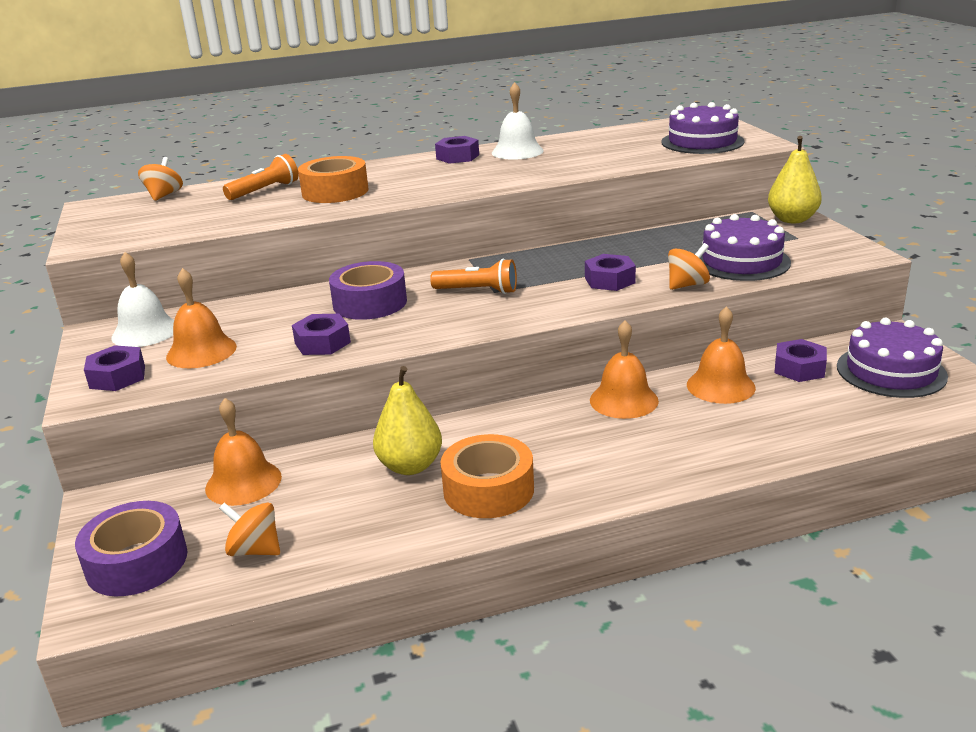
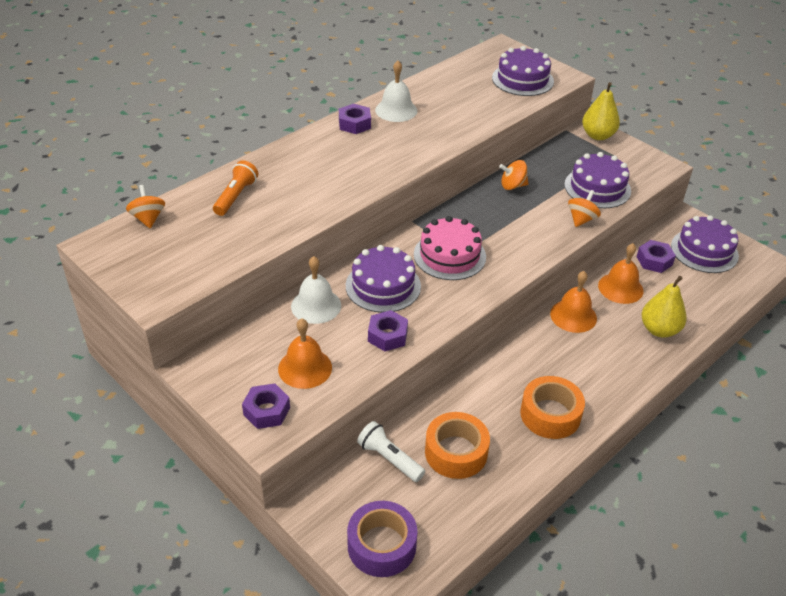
camera: 30 degrees left, 15 degrees up
(145, 332) = (236, 359): white bell -> white bell (316, 305)
(243, 482) = (389, 459): orange bell -> white flashlight
(255, 550) = (449, 509): orange spinning top -> orange spinning top (512, 186)
(335, 192) = (299, 188): orange tape -> orange tape (456, 452)
(370, 303) = (383, 286): purple tape -> purple cake
(410, 466) = (487, 410): yellow pear -> yellow pear (659, 330)
(478, 291) = (449, 255): orange flashlight -> pink cake
(609, 280) = (529, 225): purple nut -> none

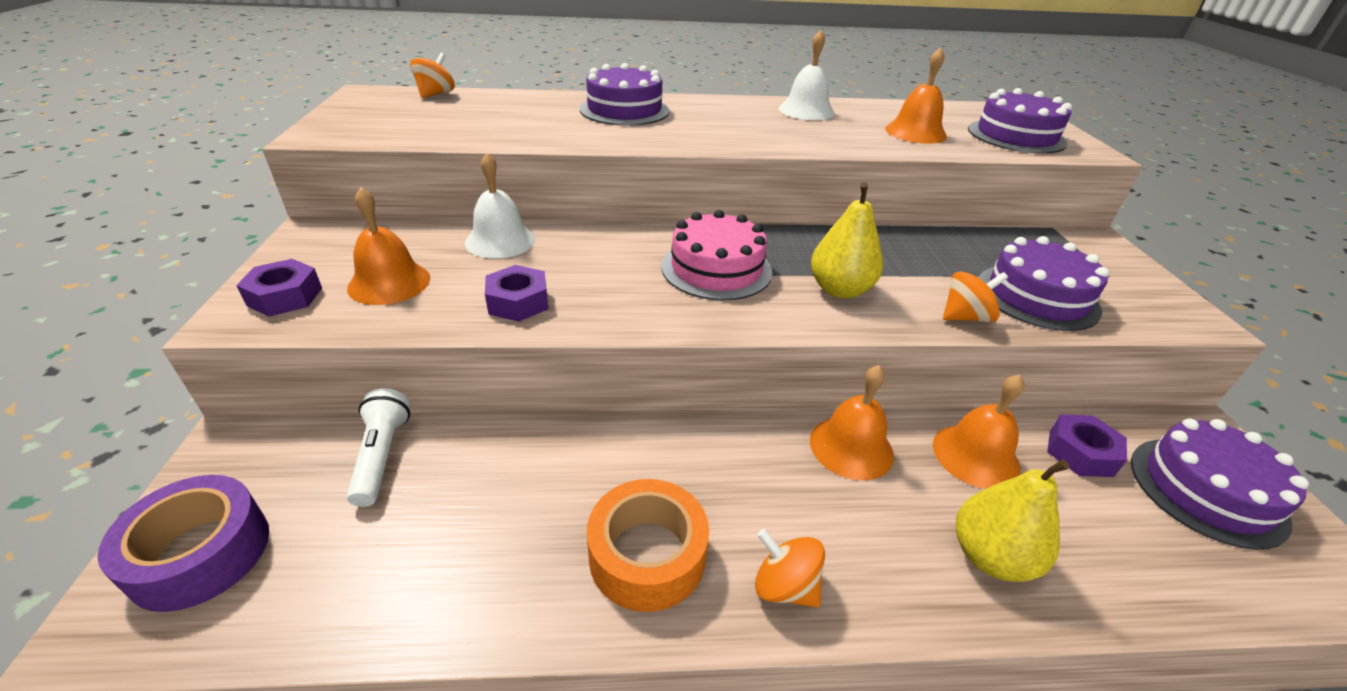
camera: 40 degrees right, 5 degrees down
(236, 196) = (532, 107): orange flashlight -> none
(354, 124) = (742, 105): purple nut -> none
(383, 286) = (594, 258): purple cake -> purple cake (624, 110)
(456, 452) = (457, 507): orange tape -> none
(474, 103) = (915, 132): none -> orange bell
(512, 186) = (900, 245): orange spinning top -> orange spinning top (784, 586)
(598, 135) = (1102, 249): yellow pear -> yellow pear (839, 290)

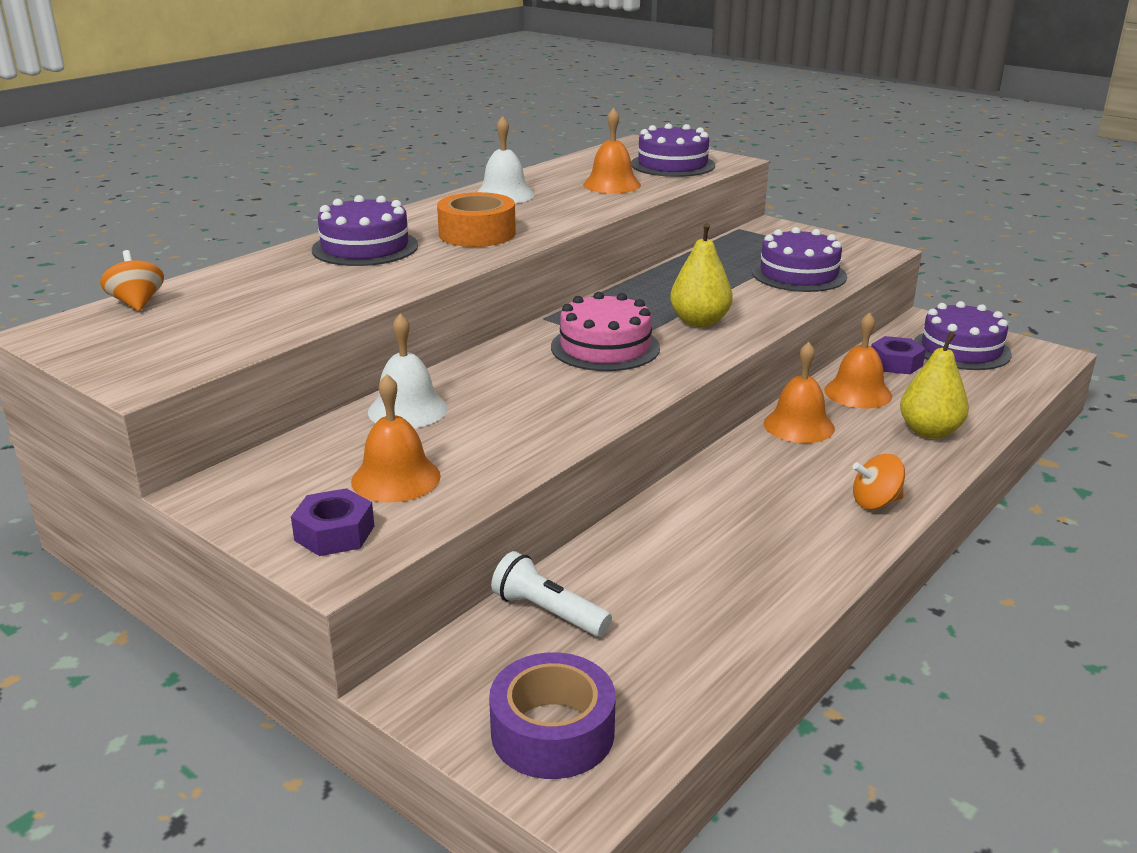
camera: 45 degrees left, 10 degrees down
(518, 302) = (525, 434): purple nut -> none
(647, 555) = (797, 537): orange tape -> orange tape (477, 234)
(965, 317) = (786, 303): orange spinning top -> none

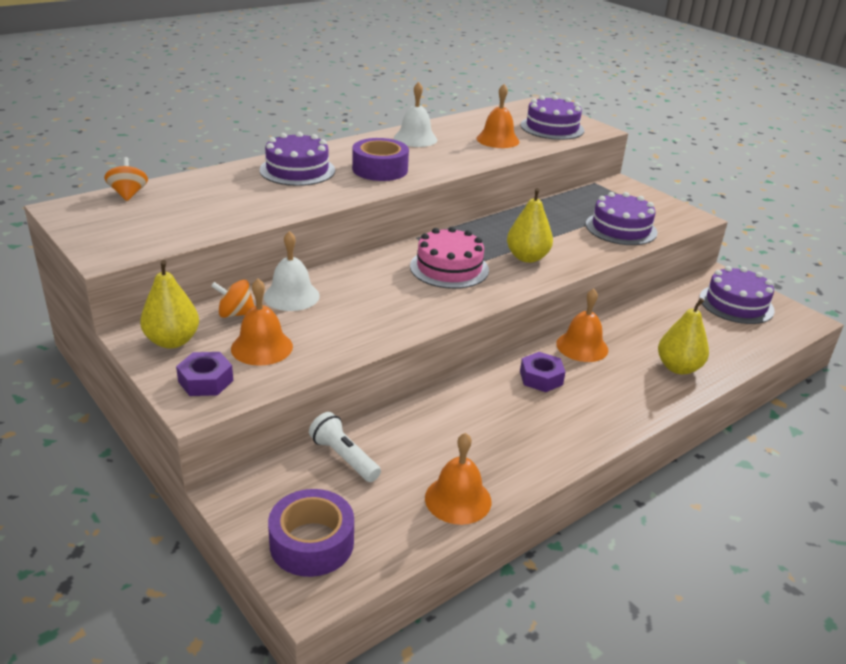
camera: 10 degrees right, 5 degrees up
(262, 490) = (172, 341): none -> yellow pear
(477, 234) = (380, 169): orange tape -> purple tape
(858, 393) = (638, 327): orange bell -> orange bell (458, 499)
(875, 502) = (610, 417): orange spinning top -> orange spinning top (235, 314)
(896, 363) = (679, 307): purple nut -> purple nut (541, 378)

